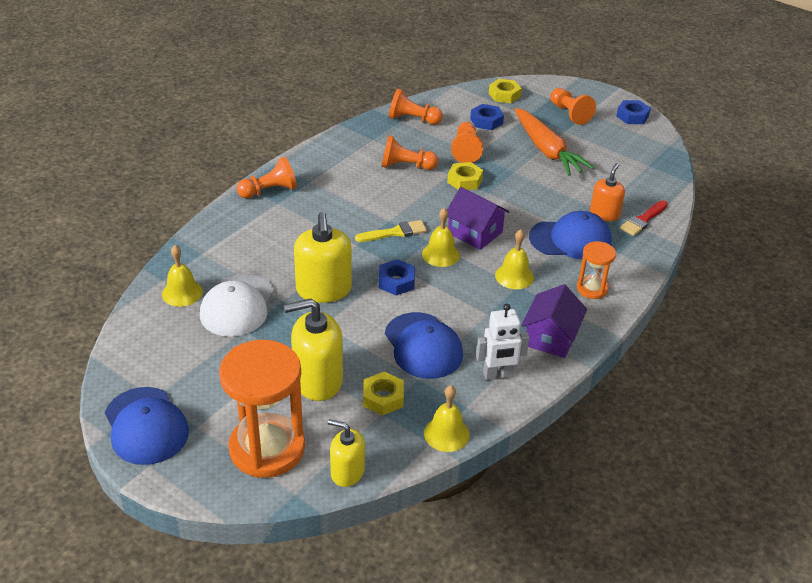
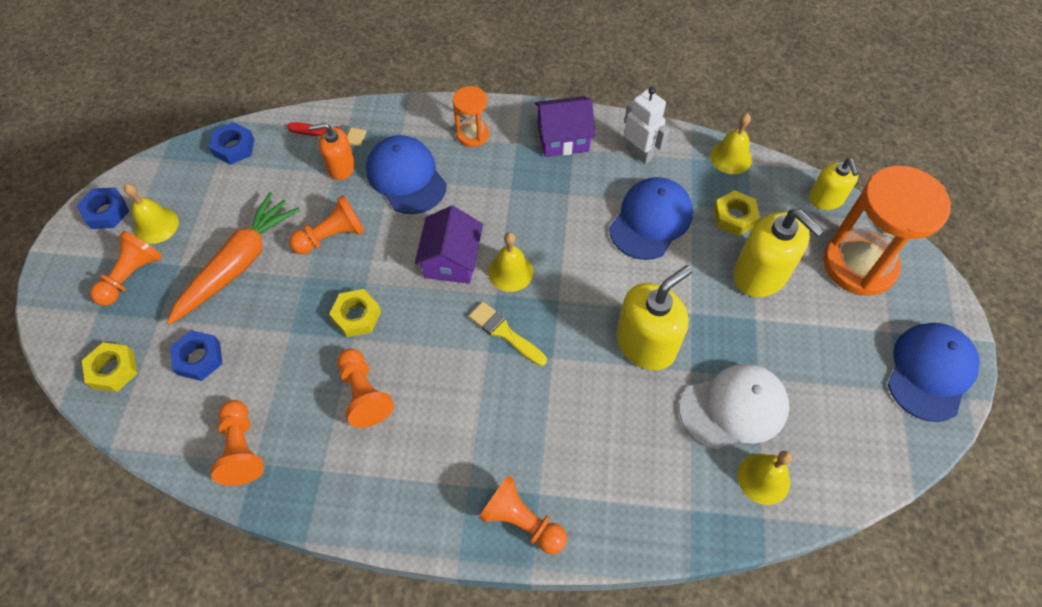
camera: 120 degrees left, 20 degrees up
(396, 282) = (582, 287): blue nut -> blue nut (234, 147)
(465, 150) = (287, 347): orange pawn -> orange pawn (332, 236)
(514, 276) = (499, 197): yellow bell -> yellow bell (156, 225)

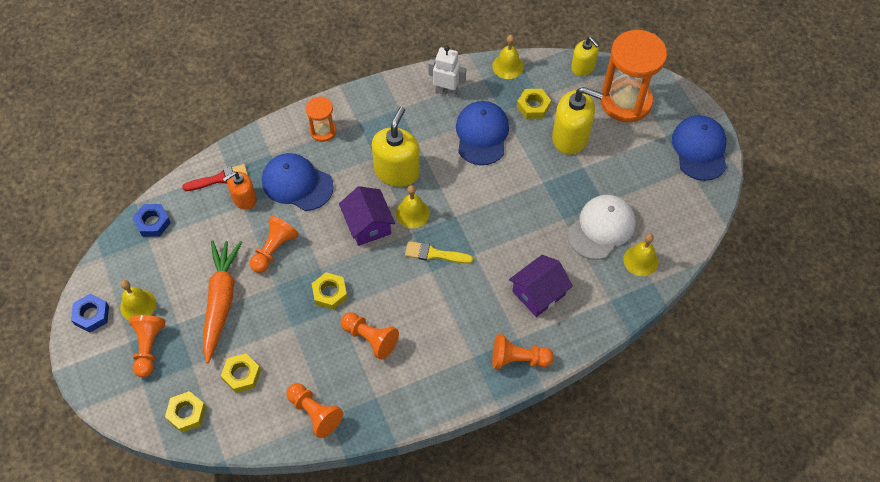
camera: 30 degrees left, 0 degrees up
(199, 358) = (241, 375): blue nut -> yellow nut
(563, 138) = (388, 104): purple house -> purple house (538, 293)
(646, 343) = (526, 216): yellow soap dispenser -> yellow soap dispenser (397, 171)

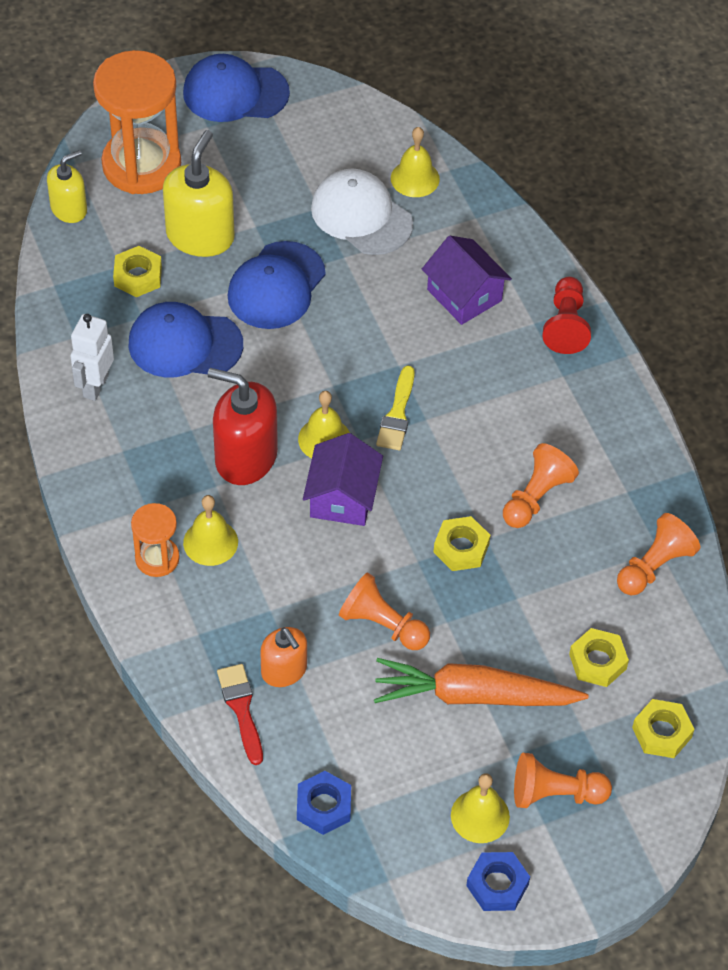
camera: 90 degrees left, 5 degrees down
(297, 183) = (259, 594): blue cap -> blue cap (276, 286)
(368, 225) = (342, 497): purple house -> purple house turned 60 degrees counterclockwise
(397, 171) = (245, 457): yellow soap dispenser -> red soap dispenser
(508, 66) = (54, 303): yellow bell -> yellow bell (210, 542)
(518, 359) = (566, 325): orange pawn -> red pawn

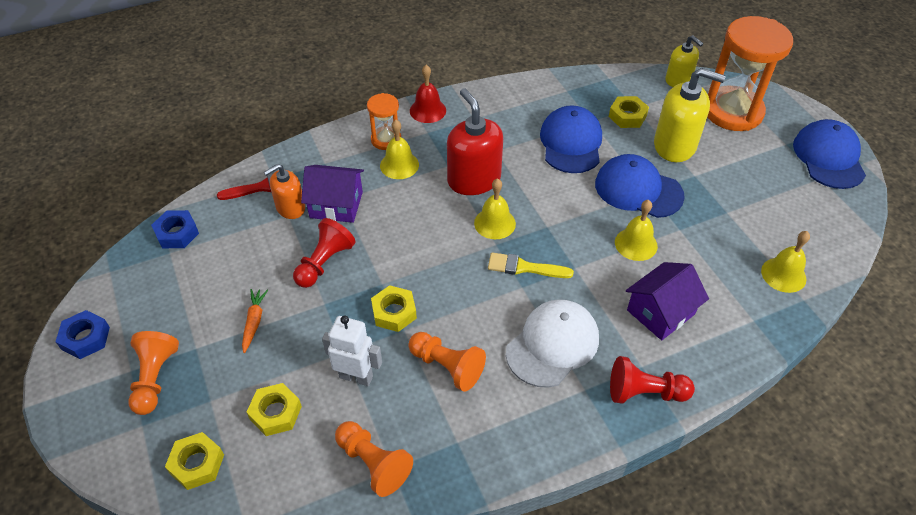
camera: 90 degrees right, 5 degrees down
(95, 386) = (526, 102): white robot -> white robot (356, 376)
(99, 506) = (428, 110): none -> red bell
(245, 457) = (474, 179): red soap dispenser -> red soap dispenser turned 45 degrees counterclockwise
(342, 497) = (441, 235): purple house -> purple house (336, 205)
(361, 215) = (727, 239): white cap -> white cap (552, 345)
(382, 624) = (324, 263): orange pawn -> red pawn
(474, 695) = (254, 322): orange carrot -> orange carrot, size x0.44
(480, 816) = (147, 326): yellow bell -> yellow bell (636, 244)

